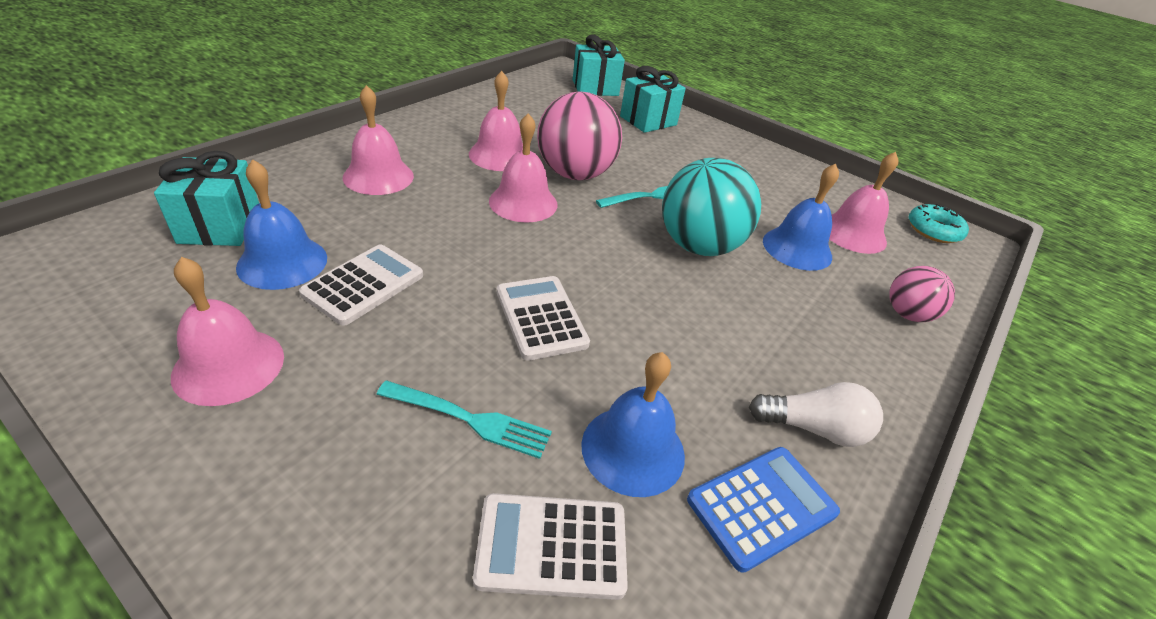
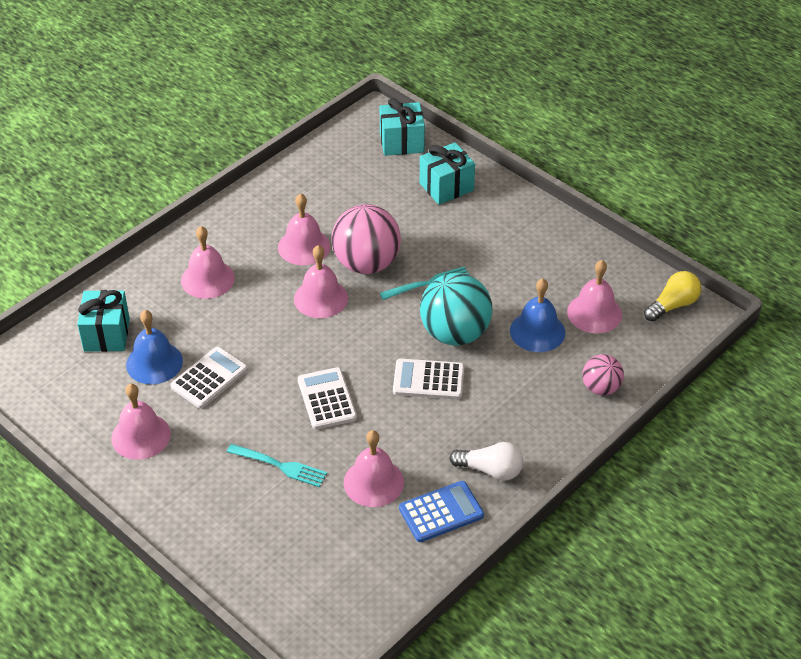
camera: 10 degrees right, 5 degrees up
(552, 546) = (322, 529): white calculator -> white calculator (428, 380)
(633, 449) = (373, 482): blue bell -> pink bell
(933, 230) = (673, 305): turquoise donut -> yellow light bulb

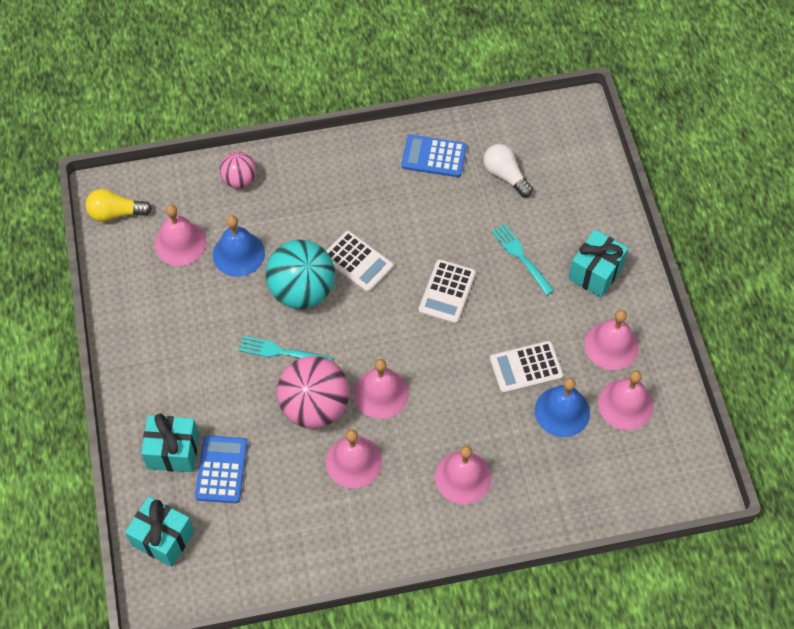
camera: 145 degrees left, 15 degrees up
(106, 334) = (586, 468): turquoise gift -> turquoise gift (595, 273)
(373, 482) = (463, 205): pink bell -> pink bell (625, 404)
(400, 194) = (221, 469): none -> blue calculator
(490, 470) = (374, 166): white light bulb -> white light bulb (505, 175)

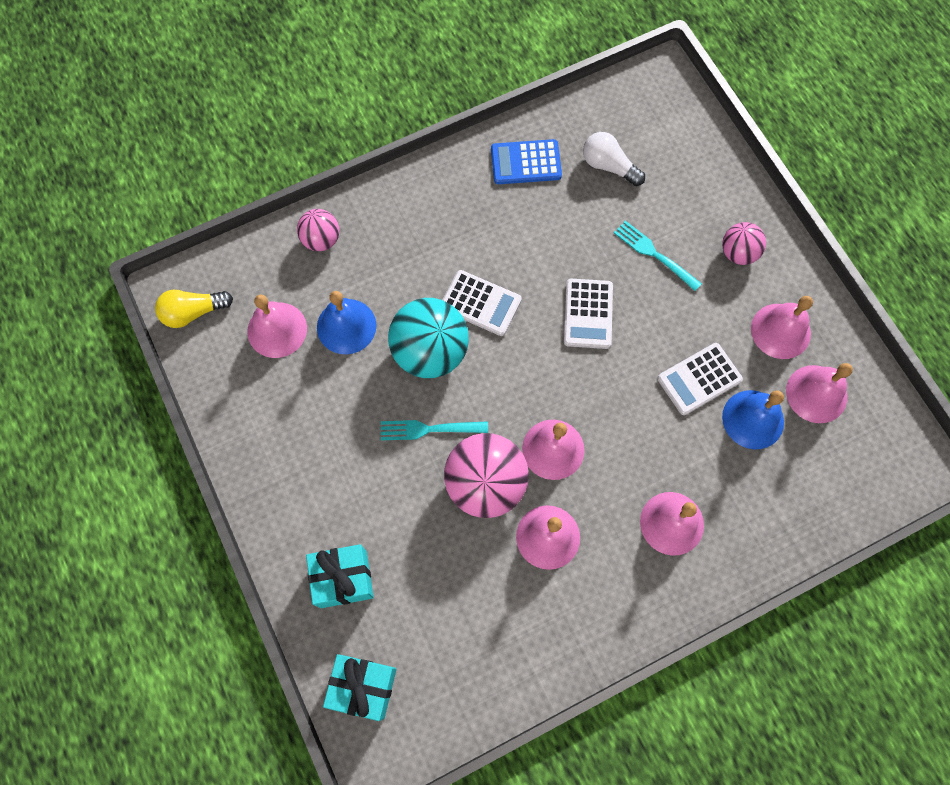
camera: 15 degrees left, 10 degrees up
(221, 469) = (404, 586): blue calculator -> none
(595, 273) = (738, 253): turquoise gift -> pink ball

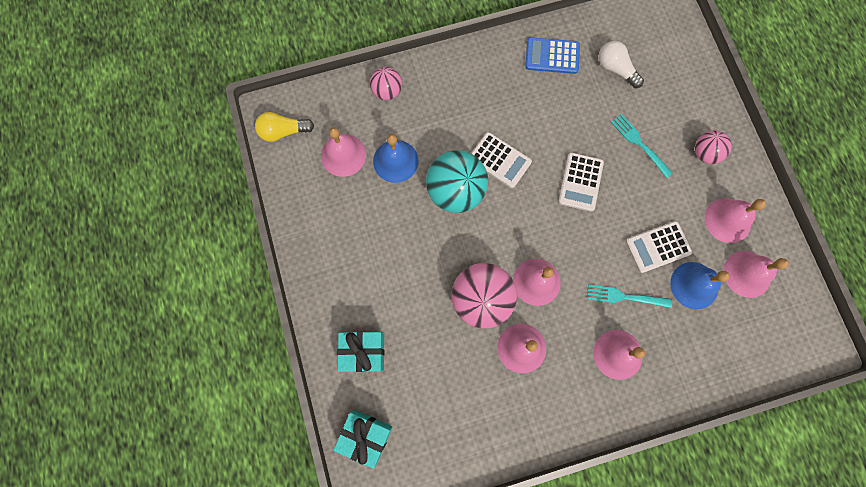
camera: 10 degrees right, 5 degrees up
(430, 429) = (446, 250): turquoise fork -> turquoise fork (625, 297)

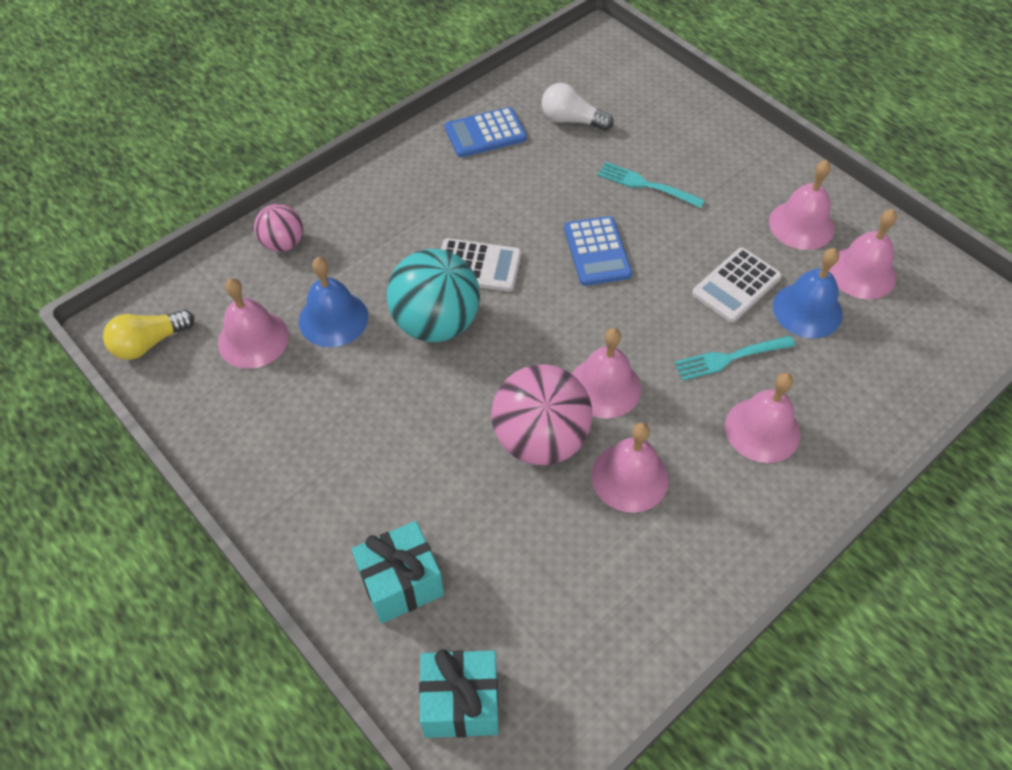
camera: 25 degrees left, 20 degrees down
(580, 182) = (597, 251): white calculator -> blue calculator
(705, 153) = (730, 167): pink ball -> none

